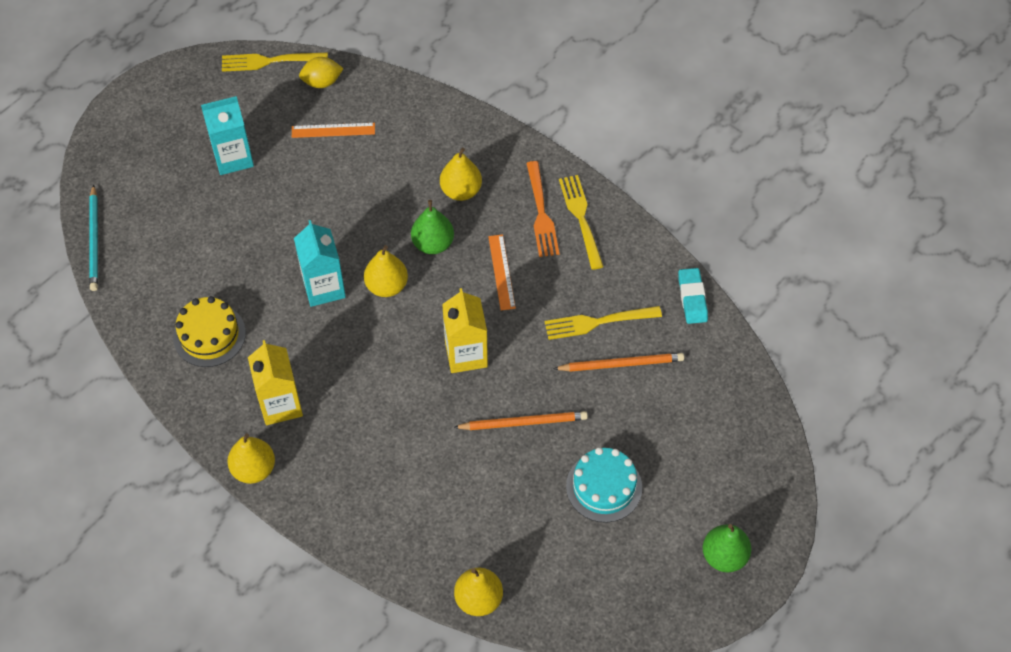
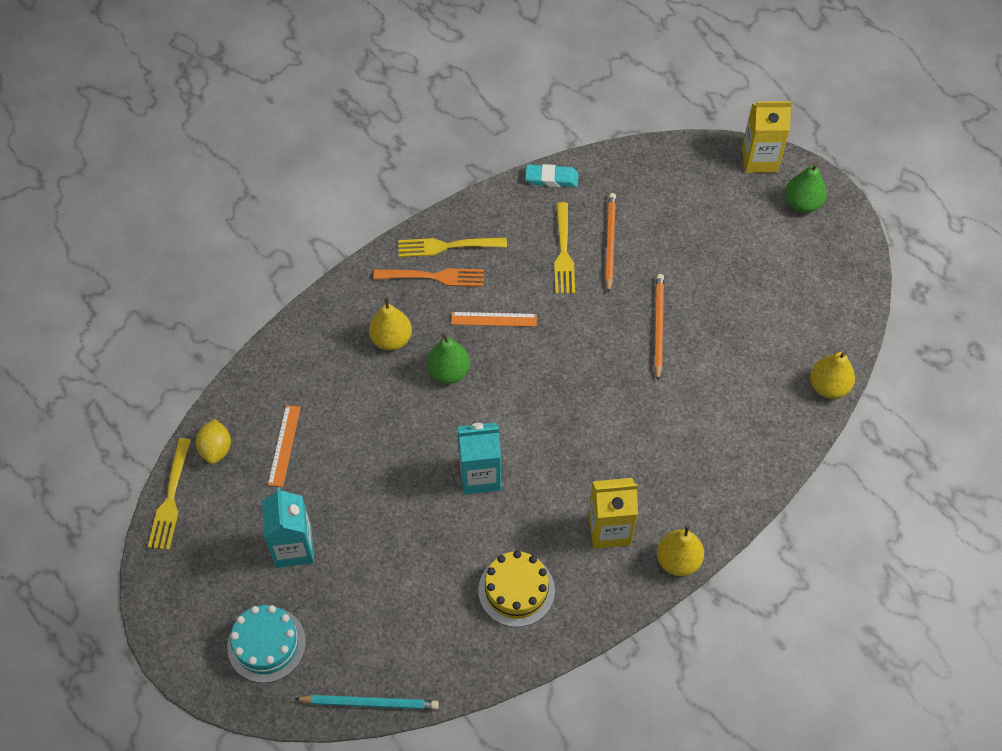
camera: 80 degrees left, 0 degrees up
(387, 286) = (489, 418): yellow pear -> none
(466, 354) = (579, 361): yellow carton -> yellow carton (759, 160)
(604, 487) = (730, 276): turquoise cake -> turquoise cake (266, 644)

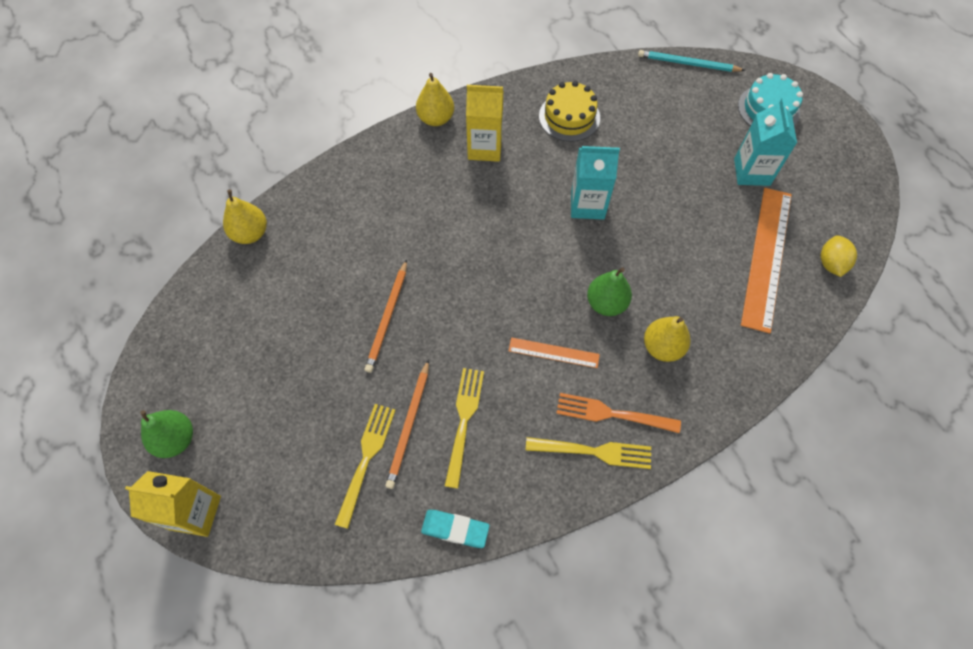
camera: 170 degrees left, 5 degrees up
(171, 498) = (866, 226): yellow fork -> yellow fork (366, 459)
(284, 445) = (766, 257): orange ruler -> orange ruler, size x1.97

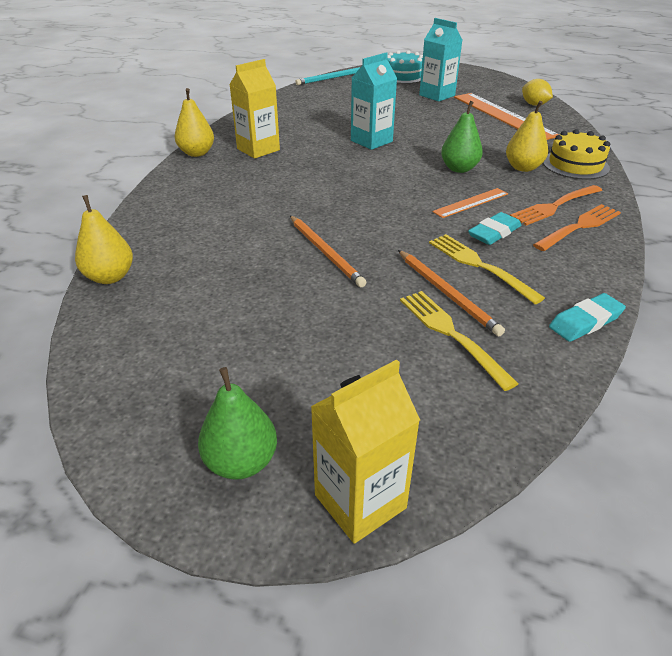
camera: 45 degrees left, 25 degrees down
(521, 399) = (494, 233): none -> turquoise eraser
(569, 117) = (295, 117): yellow cake -> yellow cake (575, 165)
(594, 451) = (579, 227): yellow fork -> orange fork

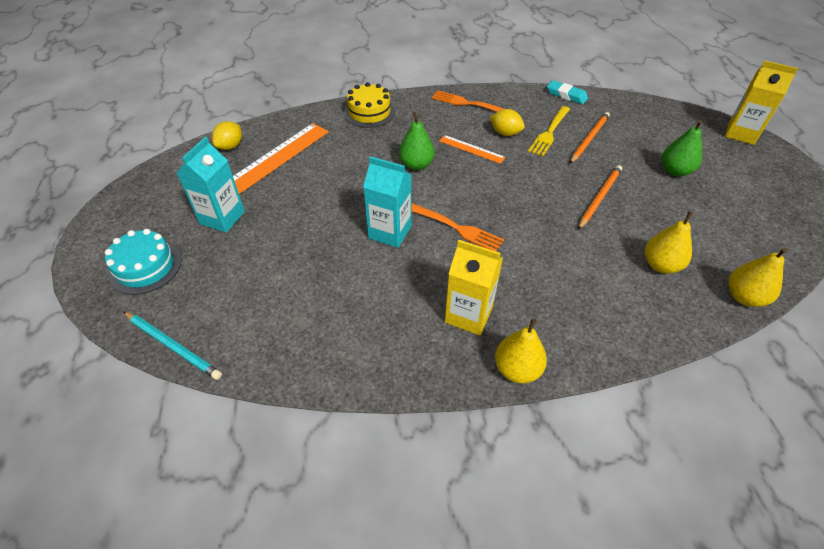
camera: 115 degrees left, 10 degrees up
(241, 462) = (769, 169): green pear -> green pear (675, 171)
(451, 334) = (621, 131): yellow fork -> none
(494, 233) = (505, 133): turquoise eraser -> yellow lemon
(523, 168) = (391, 134): yellow pear -> yellow pear (660, 265)
(555, 206) = (447, 115): orange fork -> orange fork (457, 228)

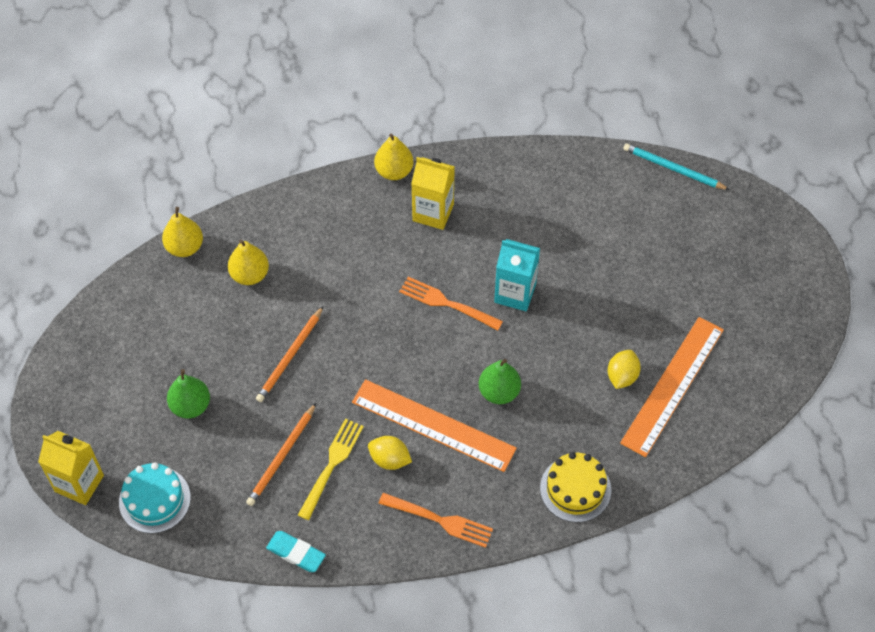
camera: 175 degrees right, 10 degrees up
(145, 267) = (738, 236): turquoise cake -> turquoise cake (154, 500)
(222, 218) = (693, 298): turquoise carton -> none
(230, 146) = (734, 406): yellow lemon -> yellow lemon (622, 376)
(471, 149) = (433, 425): orange ruler -> orange ruler, size x1.97

